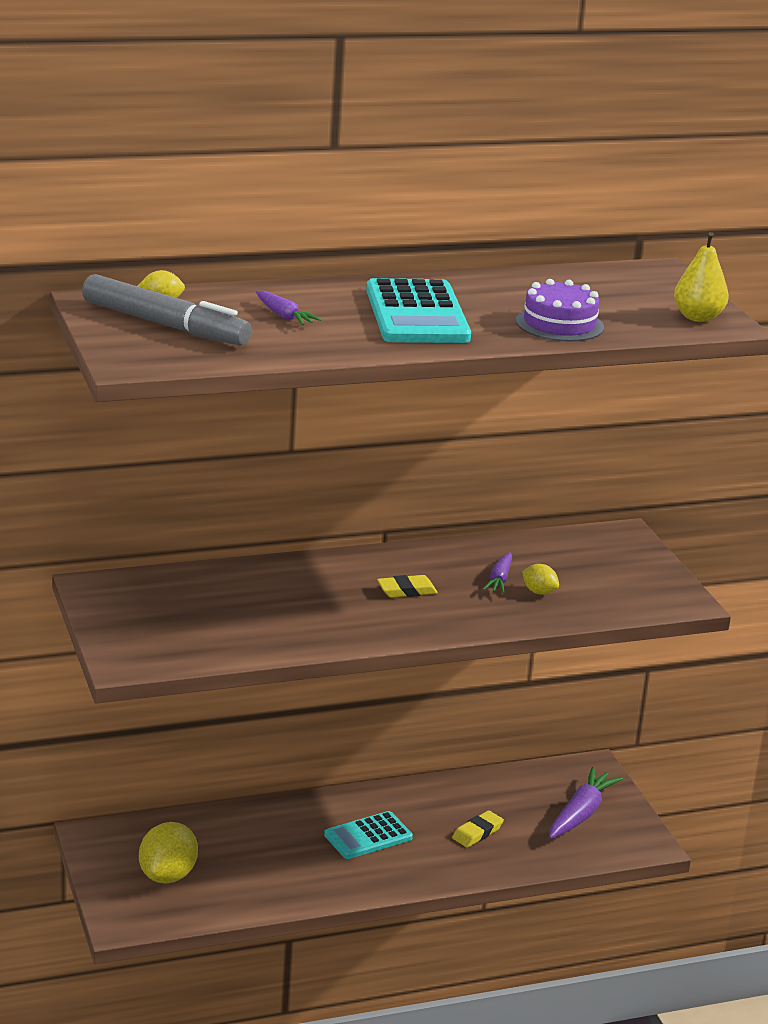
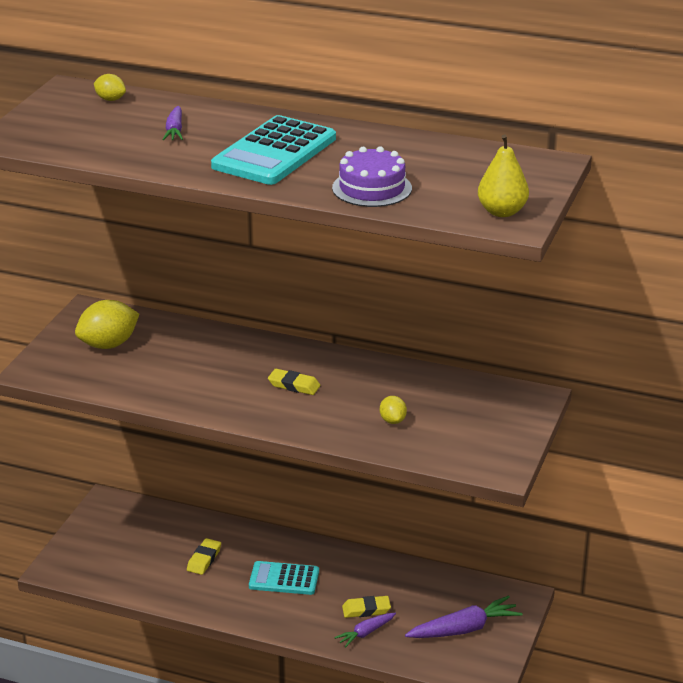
camera: 40 degrees right, 5 degrees up
(165, 325) = (81, 117): grey marker -> none
(168, 875) = (119, 549): yellow lemon -> yellow lemon (108, 345)
(267, 850) = (204, 559): none -> yellow eraser
(499, 579) = (376, 400): purple carrot -> purple carrot (365, 633)

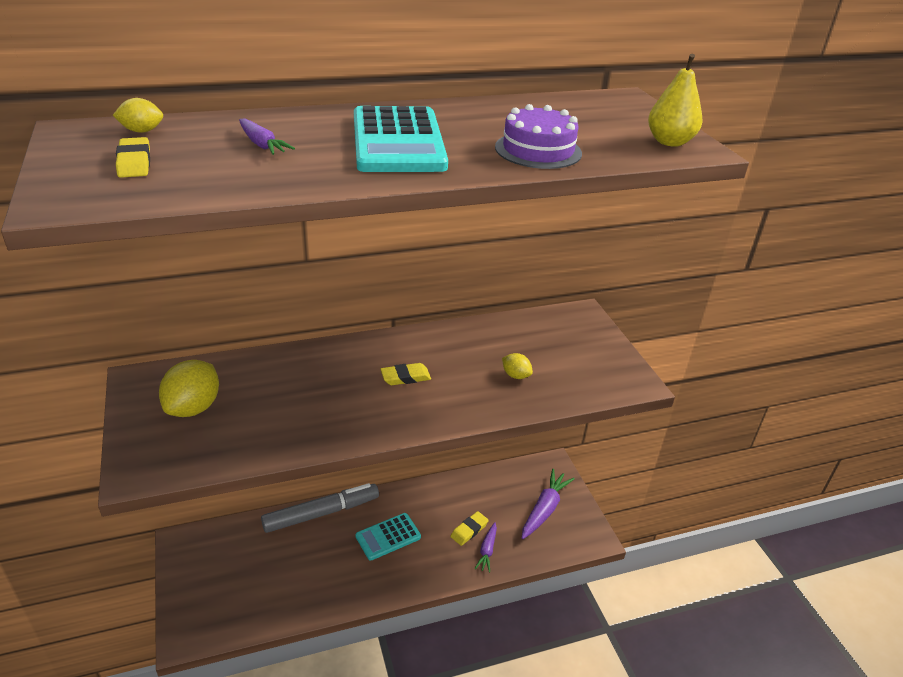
camera: 40 degrees left, 5 degrees up
(204, 559) = (311, 553): yellow eraser -> yellow eraser (134, 162)
(243, 533) = (321, 513): none -> grey marker

